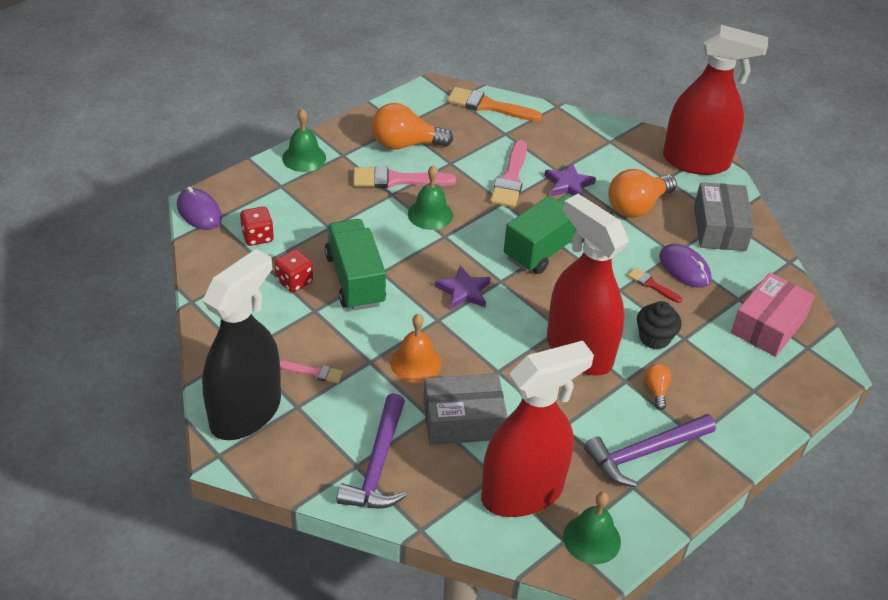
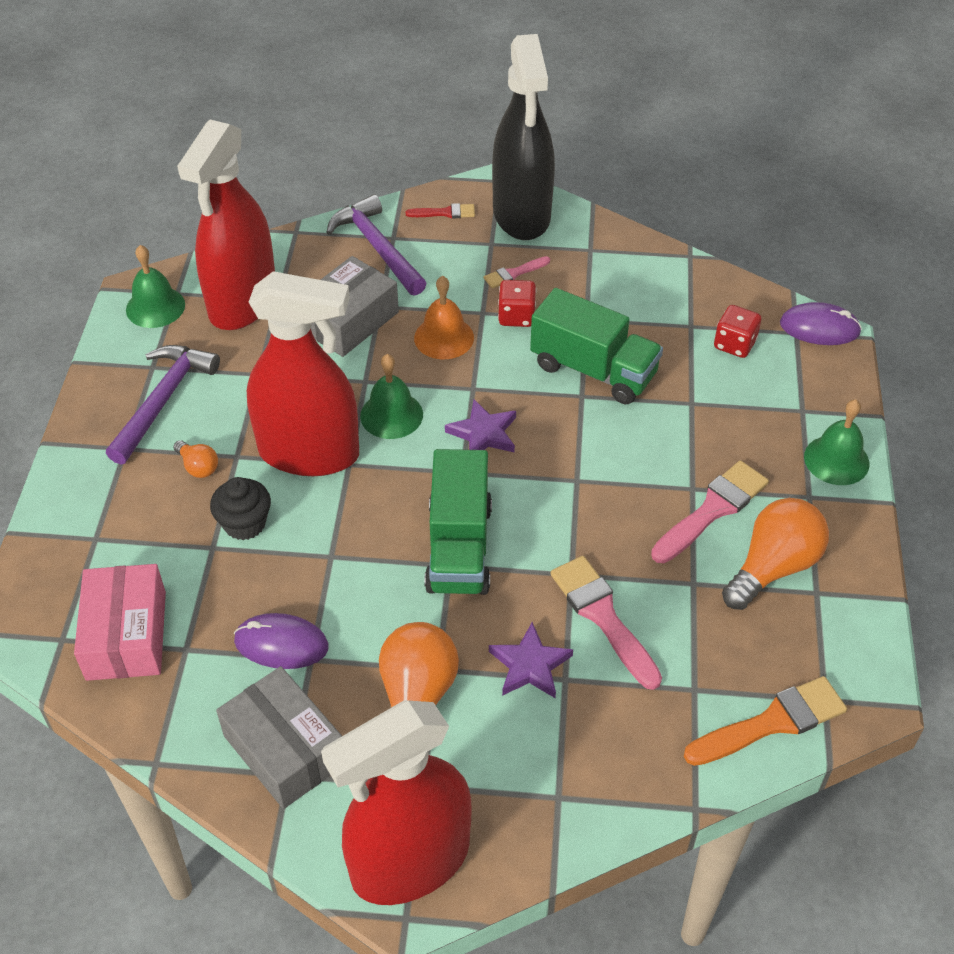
camera: 140 degrees right, 5 degrees up
(294, 281) = (640, 330): red dice -> red dice (516, 316)
(430, 214) = (623, 494): green bell -> green bell (391, 415)
(652, 285) = (301, 590): red brush -> red brush (445, 213)

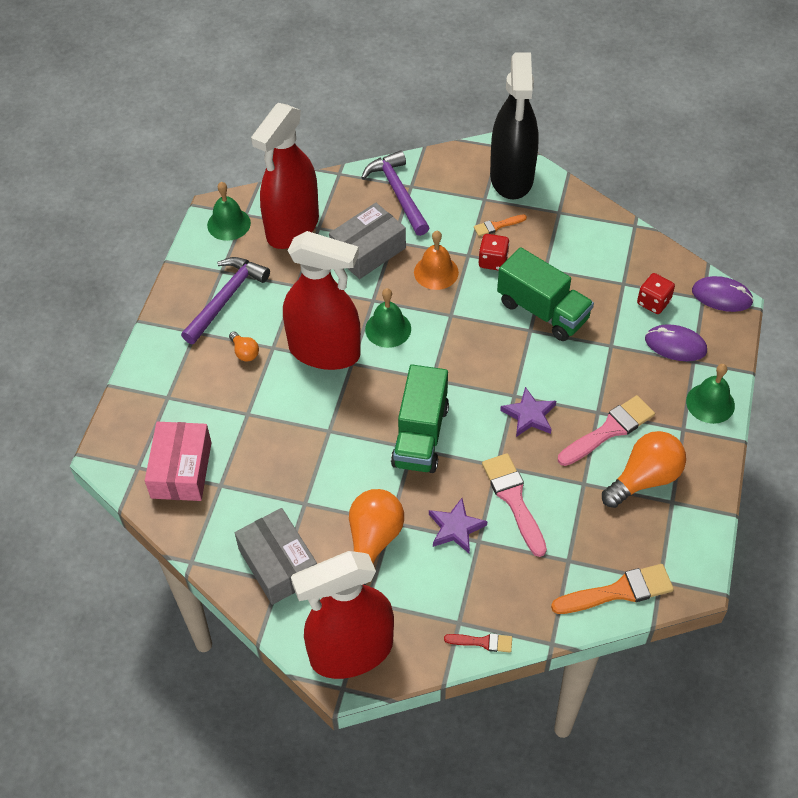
camera: 10 degrees right, 5 degrees up
(244, 523) = (272, 399): black cupcake -> none
(281, 644) = (286, 490): purple mouse -> purple mouse (675, 345)
(445, 213) = (453, 169): red brush -> red brush (482, 642)
(483, 433) = (452, 351): purple star -> purple star (529, 415)
(514, 273) = (497, 226): pink brush -> orange brush

